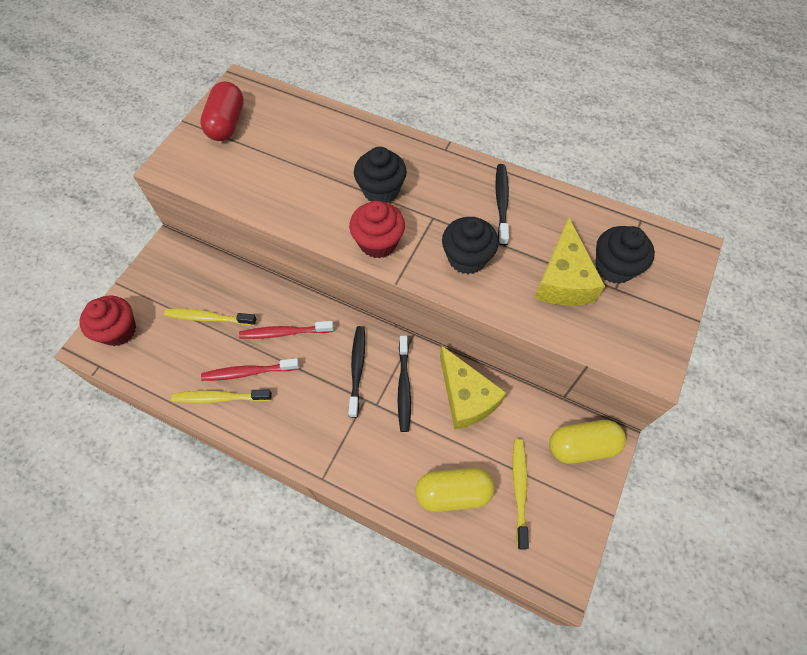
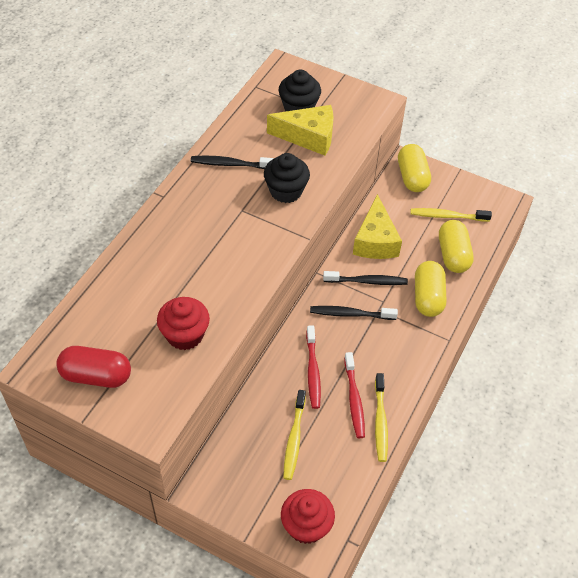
camera: 90 degrees left, 10 degrees down
(378, 242) = (266, 248): red cupcake -> red cupcake (185, 335)
(381, 190) = (207, 245): black cupcake -> none
(384, 456) = (428, 297): none -> yellow capsule
(466, 397) = (375, 241): yellow cheese -> yellow cheese turned 120 degrees clockwise

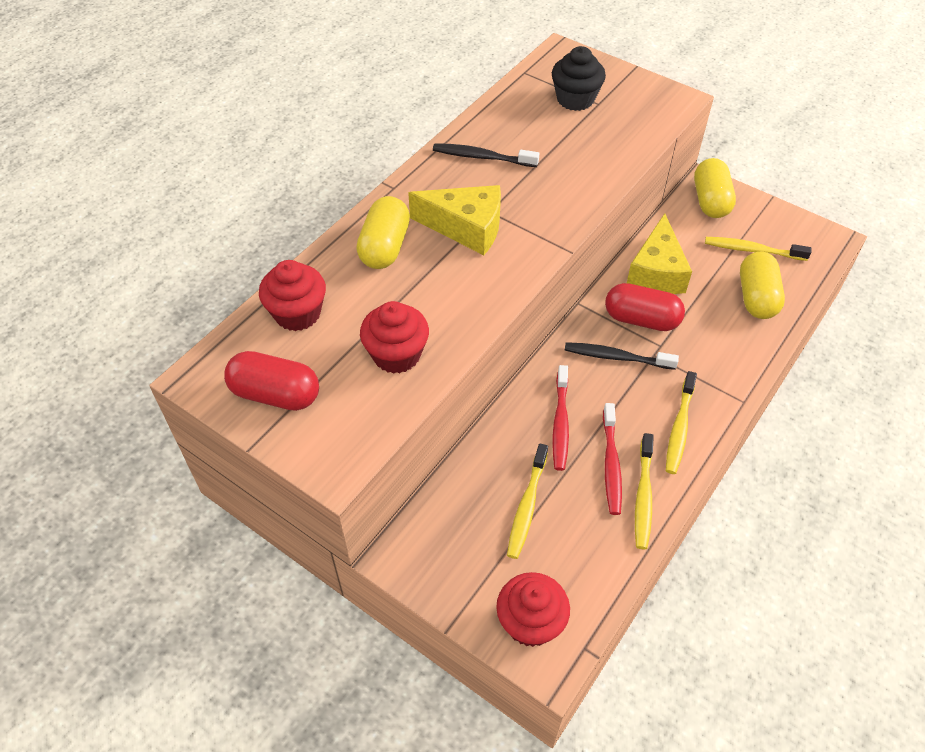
camera: 10 degrees right, 0 degrees up
(103, 309) = (297, 313): none -> red cupcake
(286, 191) = (548, 193): black cupcake -> none
(308, 137) = (584, 133): yellow cheese -> yellow cheese (466, 228)
(367, 281) = (641, 319): black toothbrush -> red capsule
(403, 365) = (679, 428): none -> yellow toothbrush
(428, 297) = (719, 346): yellow capsule -> yellow capsule (385, 247)

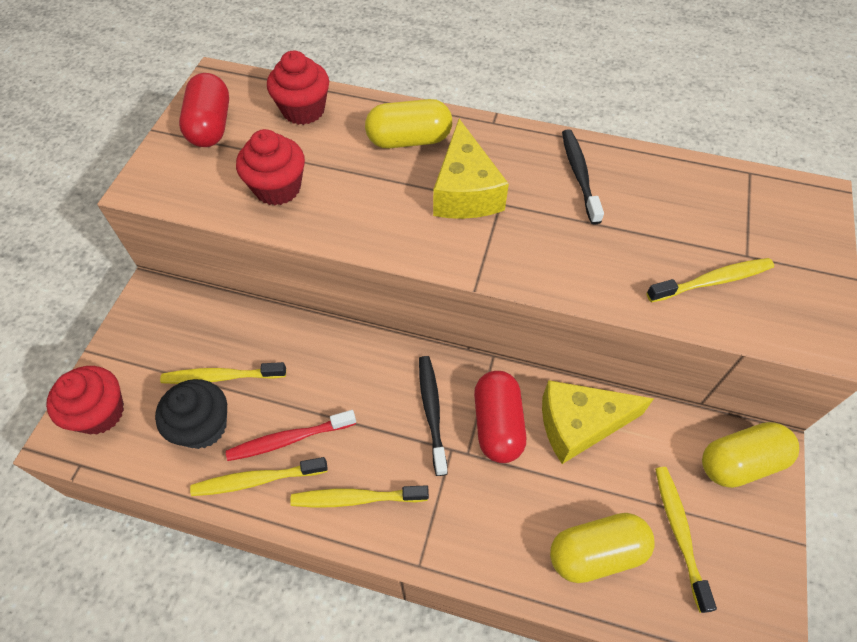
camera: 70 degrees right, 5 degrees up
(560, 423) = (327, 380): red toothbrush -> none
(575, 99) = (737, 231): black cupcake -> black cupcake (203, 426)
(614, 128) = (712, 281): none -> yellow toothbrush

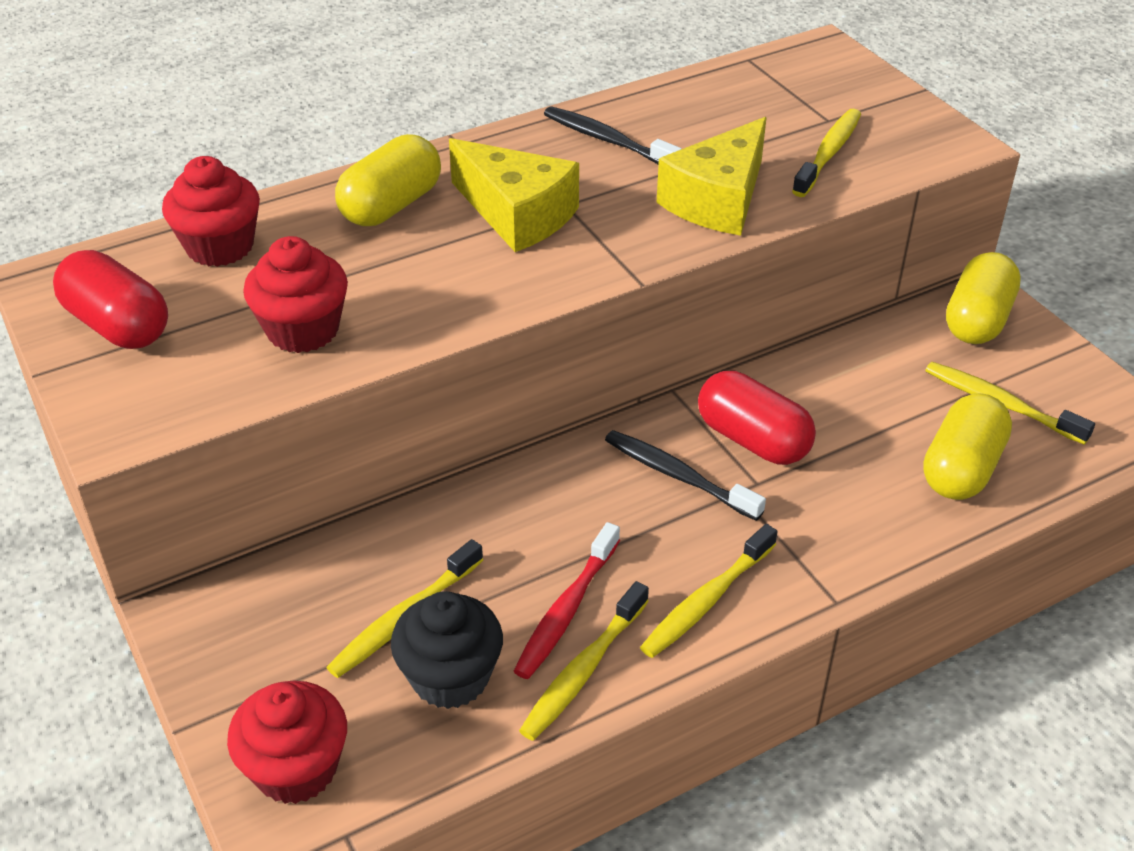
camera: 45 degrees left, 15 degrees down
(579, 424) = (822, 386): yellow cheese -> yellow cheese (718, 200)

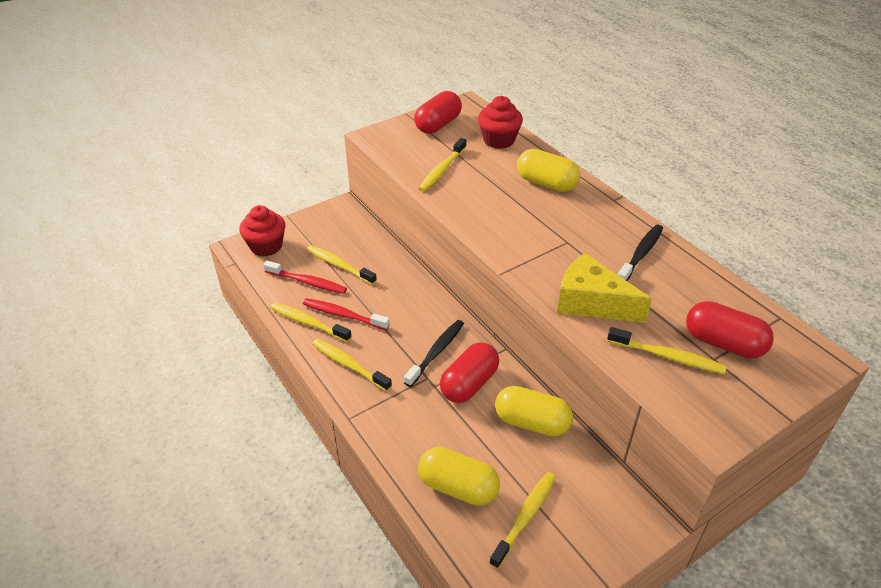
camera: 85 degrees right, 0 degrees up
(303, 330) = (442, 170): red cupcake -> yellow toothbrush
(450, 677) = (307, 282): black cupcake -> red toothbrush
(517, 214) = (551, 225): yellow cheese -> none
(800, 108) = (723, 343): none -> red capsule
(977, 320) = (616, 513): yellow capsule -> yellow capsule (532, 422)

